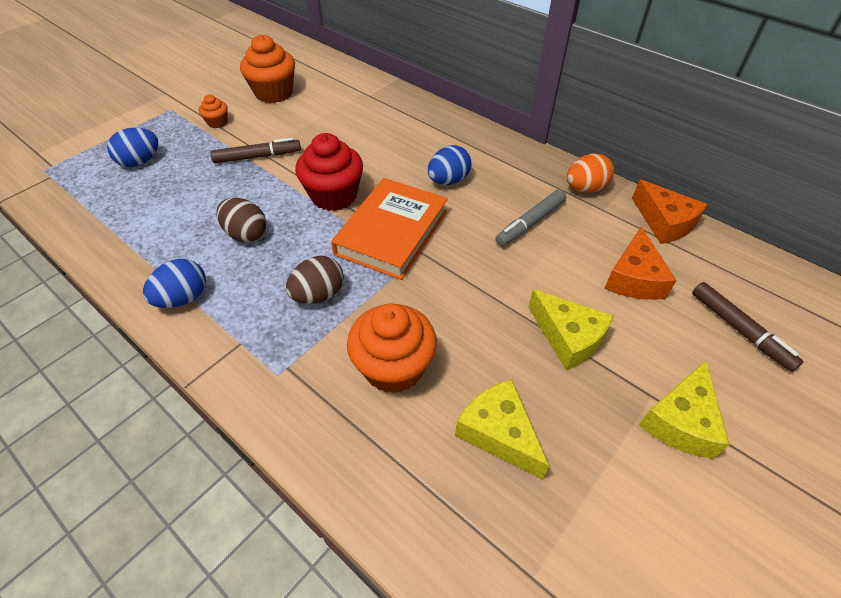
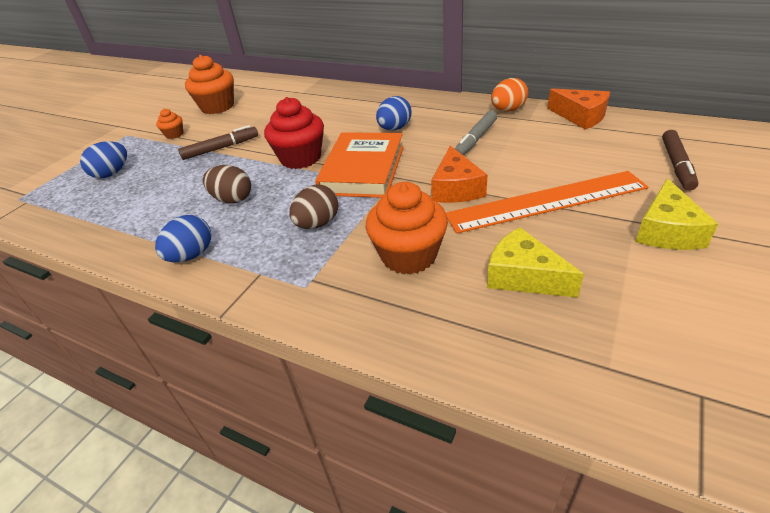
camera: 10 degrees left, 10 degrees down
(568, 337) = (546, 201): yellow cheese -> orange ruler
(634, 278) = (577, 153): orange cheese -> orange cheese (456, 188)
(739, 330) = (676, 165): brown marker -> brown marker turned 60 degrees clockwise

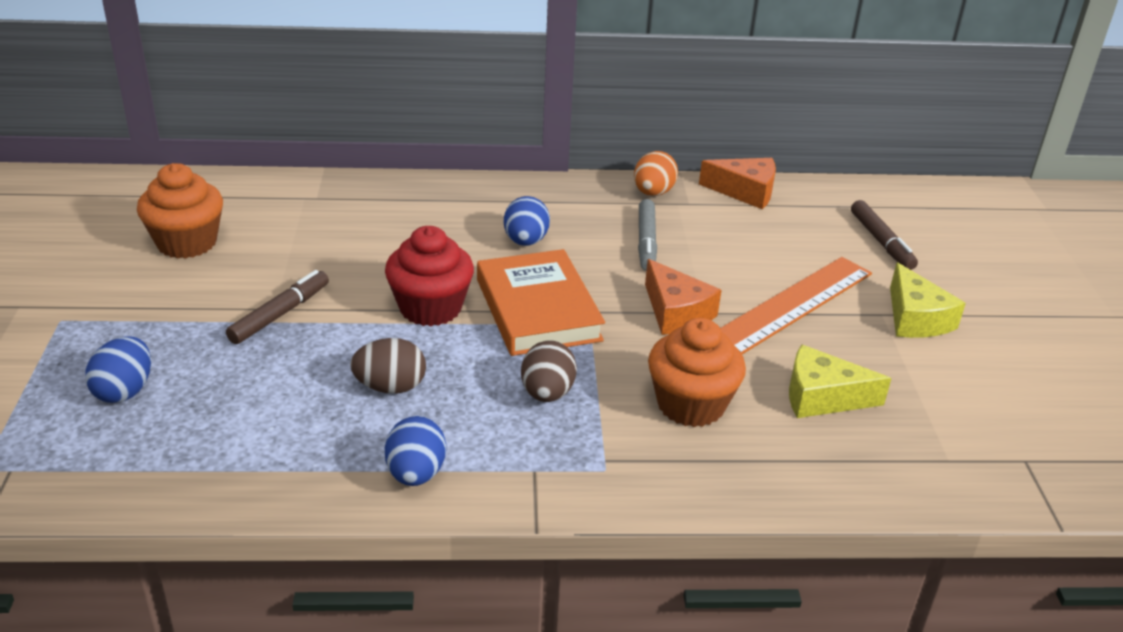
camera: 35 degrees left, 5 degrees down
(174, 134) = (162, 304): orange cupcake -> none

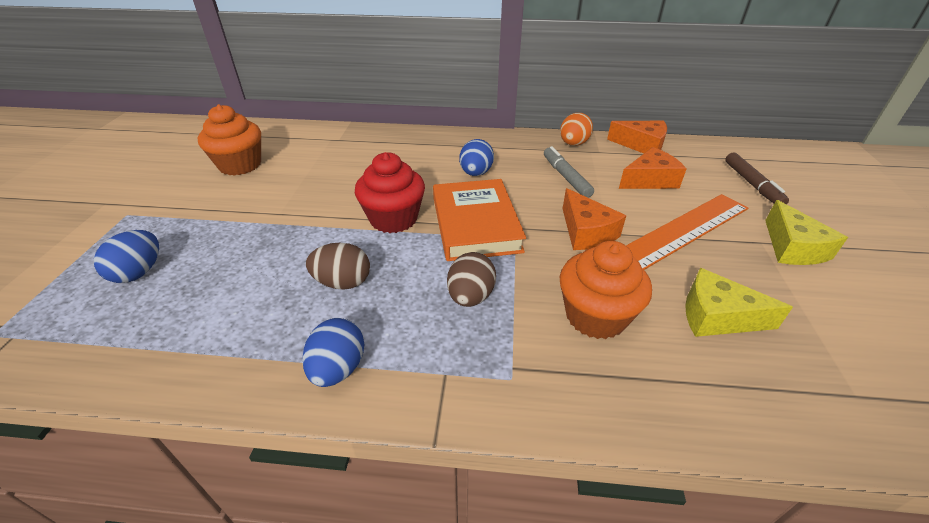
camera: 10 degrees right, 5 degrees up
(280, 314) = (281, 218): brown marker -> none
(646, 242) = (566, 177): grey marker -> grey marker turned 150 degrees clockwise
(754, 241) = (649, 180): none -> orange cheese

